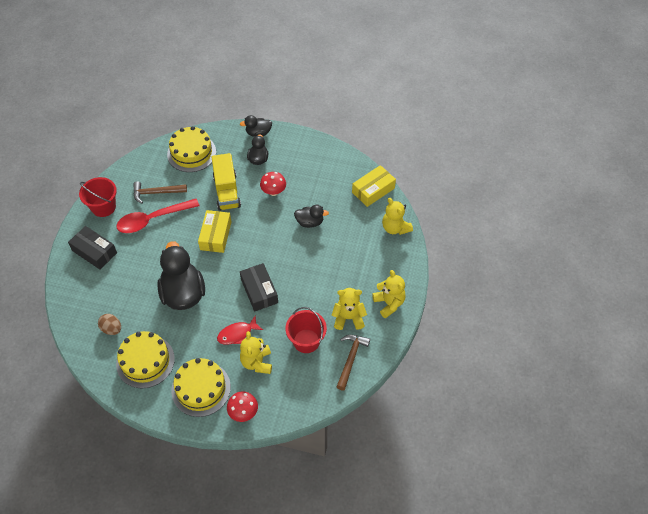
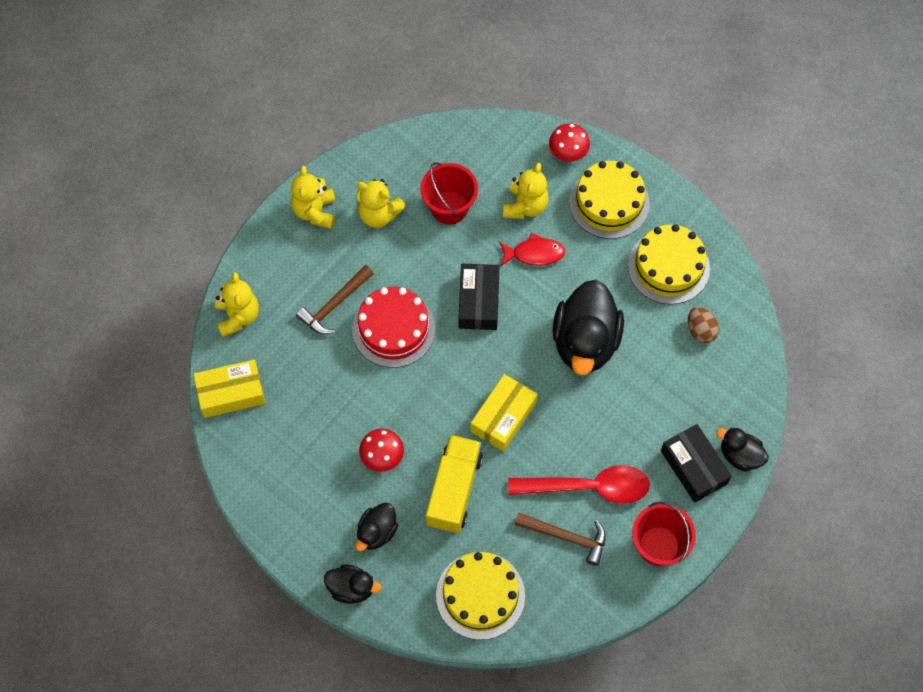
camera: 155 degrees left, 10 degrees up
(302, 256) = (393, 329): none -> red cake
(310, 222) = (355, 379): black duck -> black duck (740, 455)
(350, 359) = (405, 162): brown hammer -> brown hammer (335, 305)

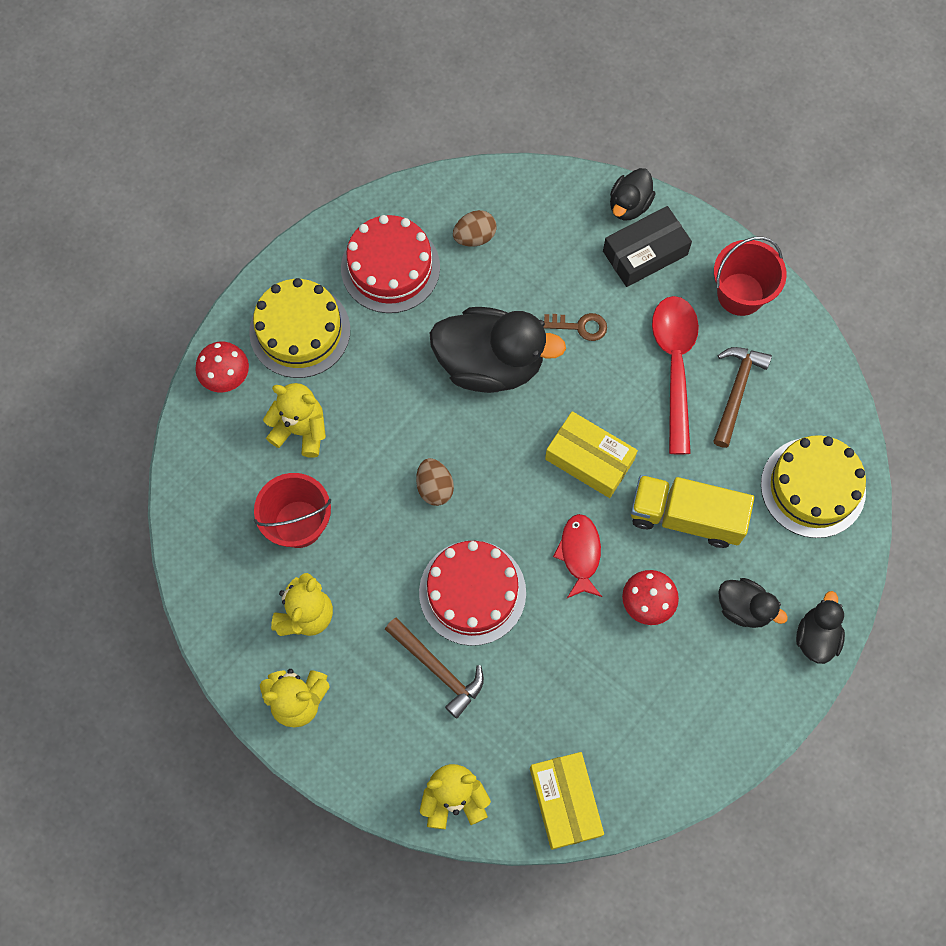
camera: 90 degrees left, 5 degrees up
(478, 301) = (434, 487): black box -> brown egg
(534, 253) = (368, 420): red fish -> red fish (580, 553)
(622, 412) = (579, 326): none -> brown key
(668, 267) = (390, 267): yellow cake -> red cake

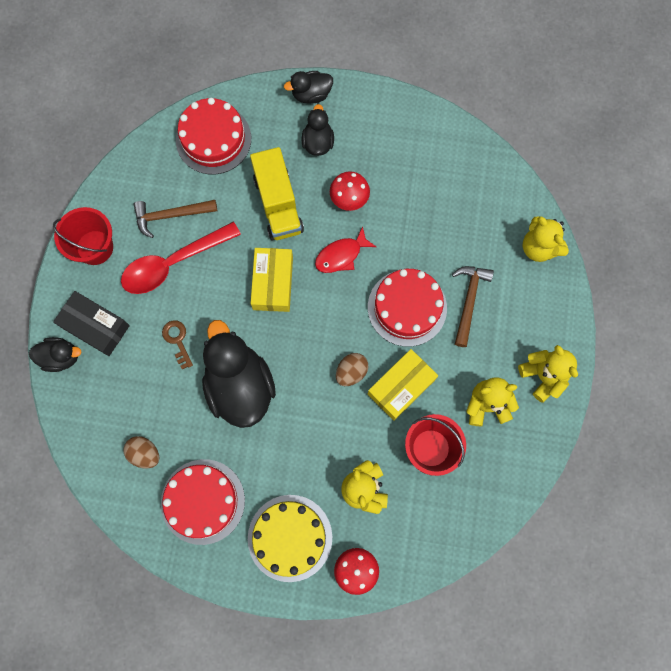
camera: 120 degrees left, 5 degrees up
(565, 802) = (499, 184): yellow box -> yellow box (401, 387)
(813, 487) = (213, 139): yellow cake -> red cake

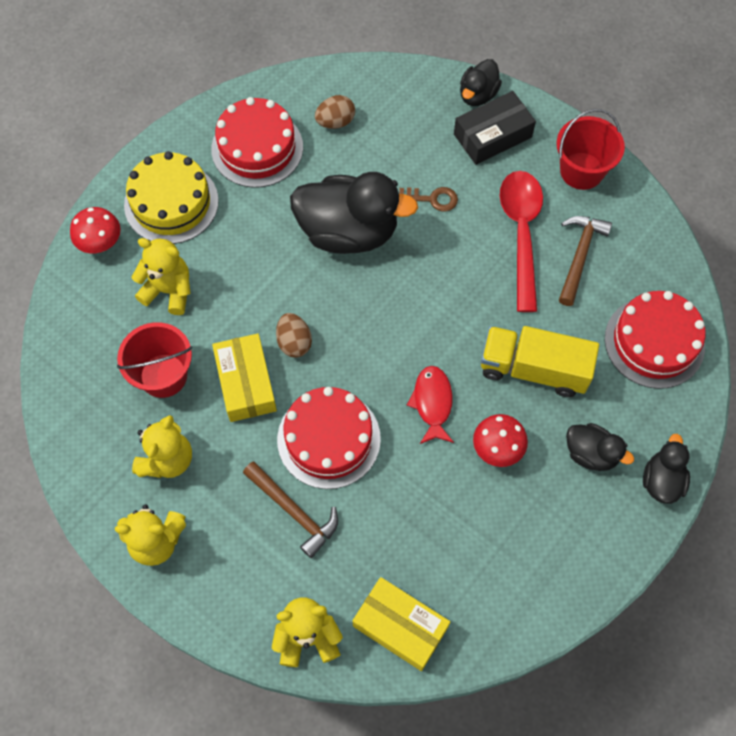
camera: 120 degrees right, 10 degrees down
(273, 283) = (441, 317): yellow box -> yellow box (400, 626)

